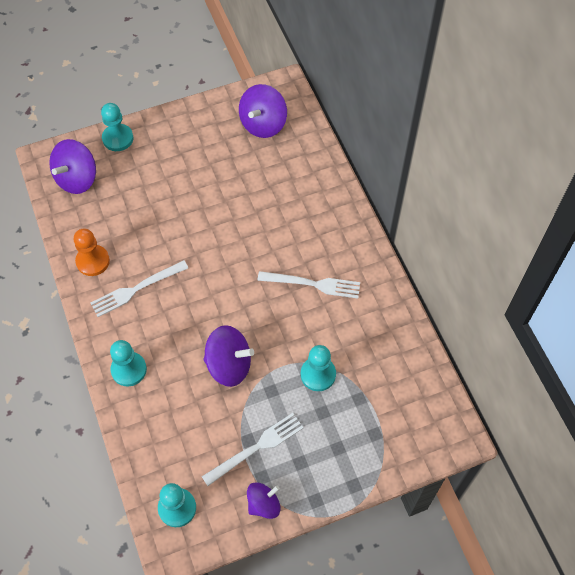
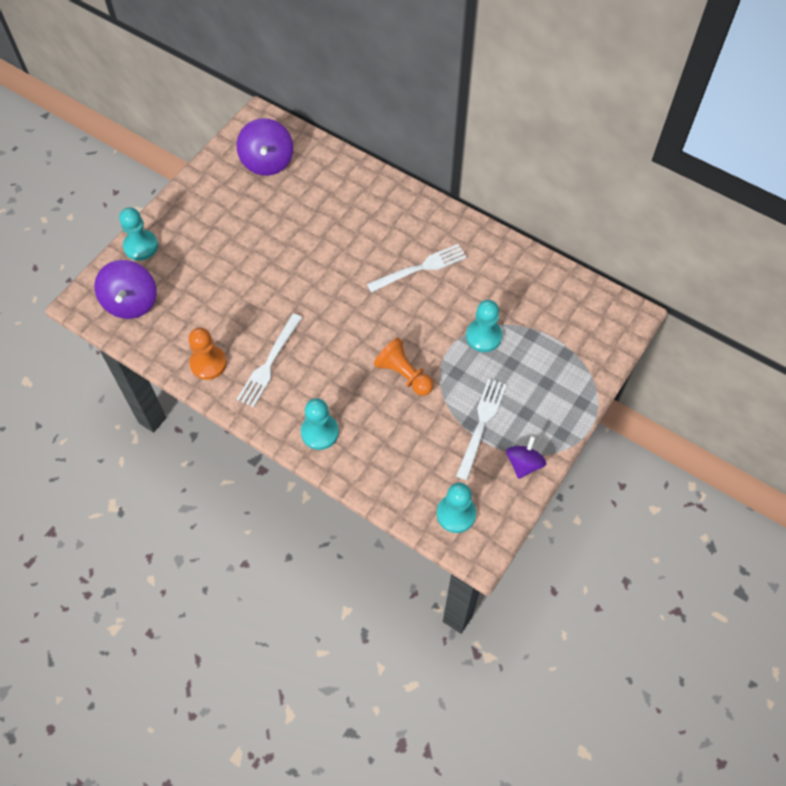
camera: 35 degrees left, 0 degrees up
(229, 365) = (404, 374): purple spinning top -> orange pawn

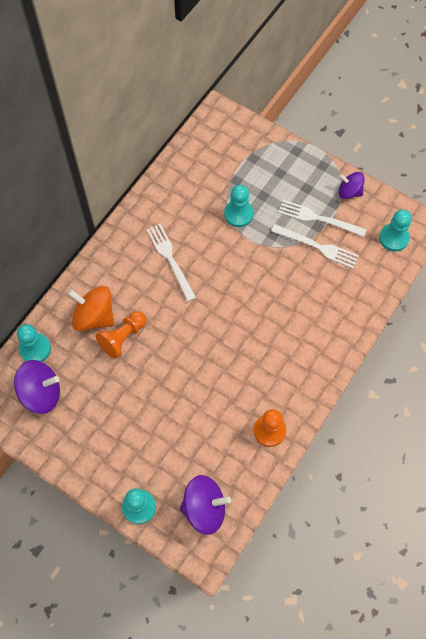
camera: 90 degrees left, 5 degrees up
(269, 363) = (267, 379): white fork -> white fork (317, 247)
(320, 432) = (331, 335): turquoise pawn -> turquoise pawn (35, 349)
(350, 201) = (94, 316): none -> orange spinning top
(404, 374) = (275, 273): orange pawn -> orange pawn (123, 337)

